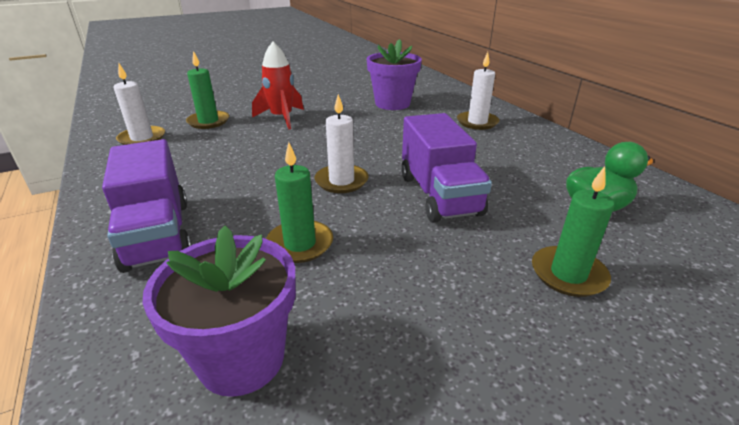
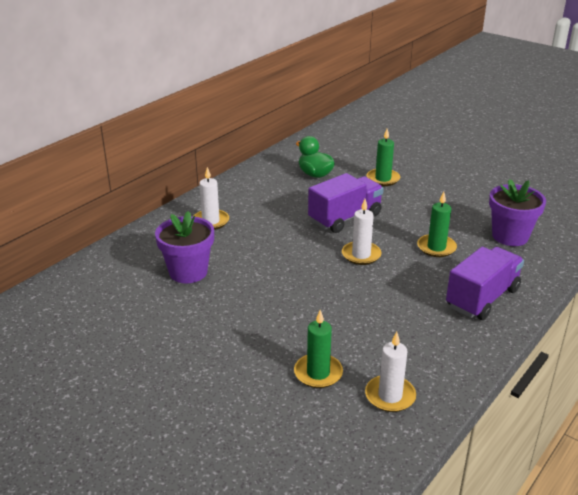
camera: 115 degrees left, 0 degrees up
(281, 118) = (273, 327): red rocket -> none

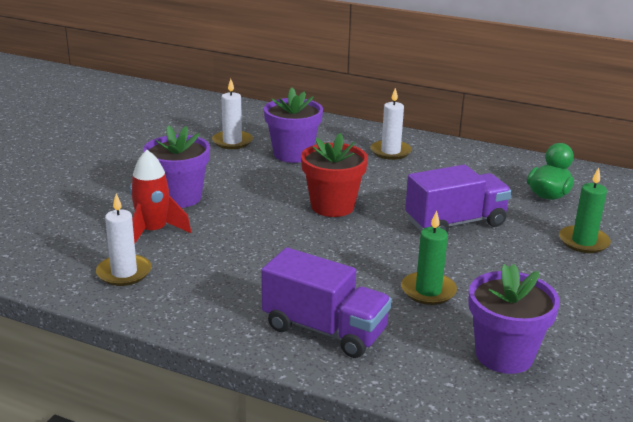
camera: 75 degrees right, 5 degrees down
(252, 351) = (179, 197): none -> purple flower pot
(301, 266) = (332, 206): none -> red flower pot
(318, 373) = (153, 232): green candle -> red rocket
(345, 218) = (455, 223): purple truck -> purple truck turned 60 degrees counterclockwise
(361, 255) = (377, 239): white candle -> white candle (232, 142)

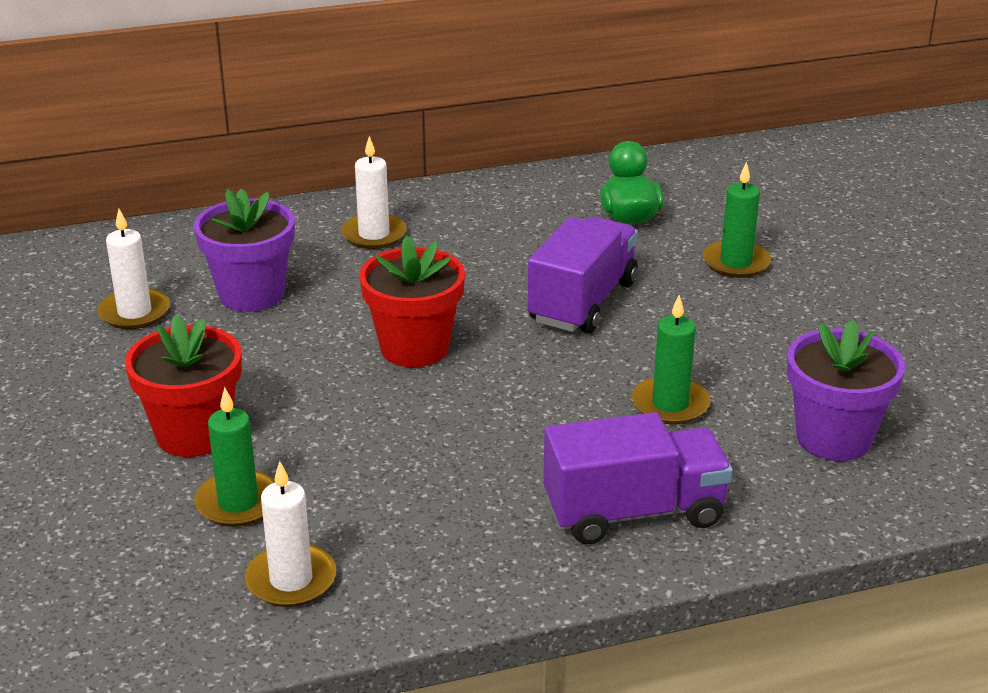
camera: 40 degrees left, 5 degrees up
(153, 232) = (238, 503): red rocket -> green candle
(179, 197) = (194, 434): purple flower pot -> red flower pot

